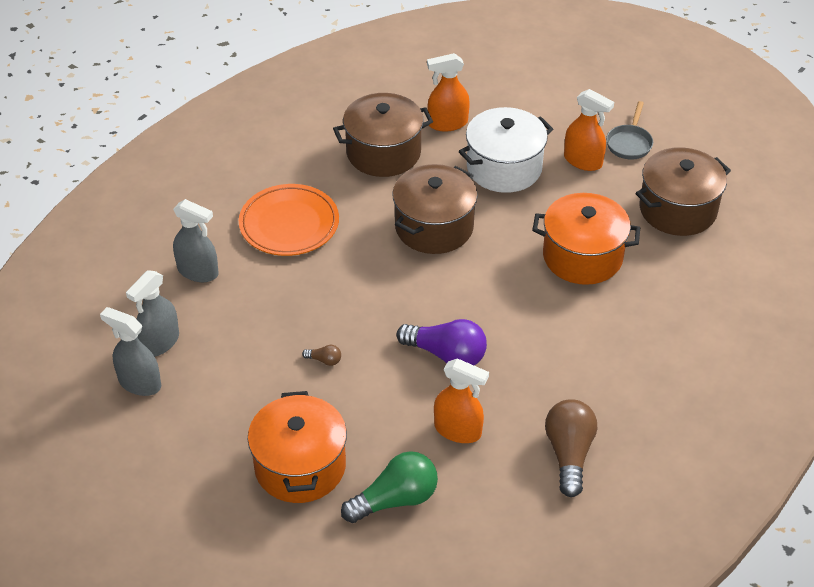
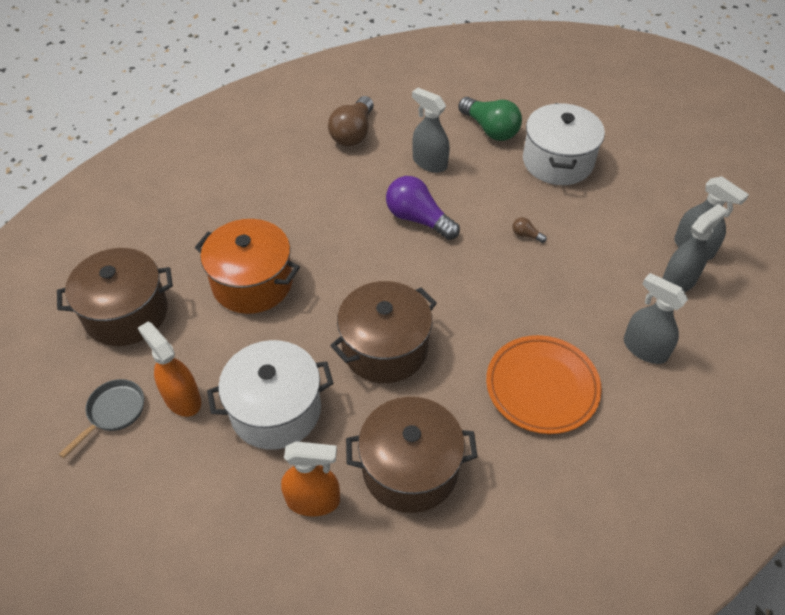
camera: 165 degrees left, 5 degrees up
(300, 466) = (558, 161): orange pot -> white pot
(395, 499) = (490, 129): green light bulb -> green light bulb turned 120 degrees counterclockwise
(458, 430) = (429, 162): orange spray bottle -> grey spray bottle

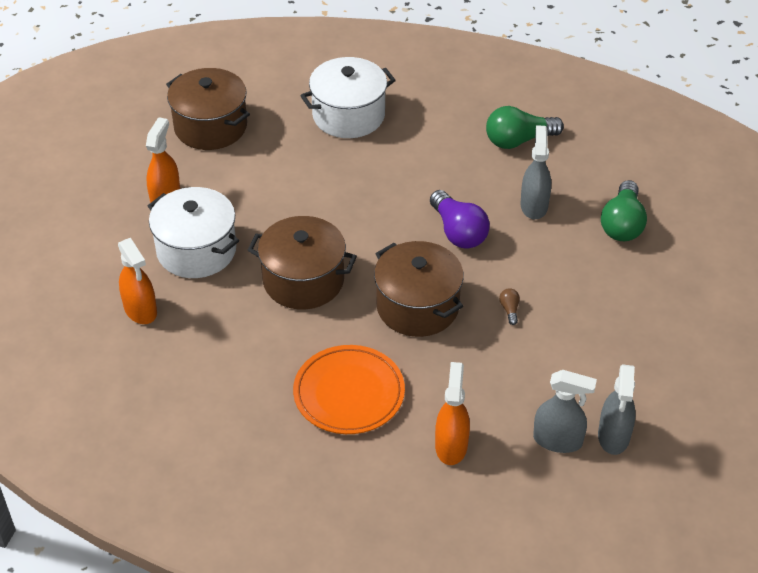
camera: 55 degrees right, 5 degrees down
(113, 412) = (127, 171): grey pan -> none
(252, 283) = (297, 173): orange pot -> none
(353, 133) = (518, 140): brown light bulb -> green light bulb
(410, 469) = (207, 349): brown pot -> brown pot (417, 306)
(418, 219) = (458, 232): purple light bulb -> purple light bulb turned 150 degrees clockwise
(558, 161) = (629, 290): white pot -> white pot (348, 115)
(644, 349) = (451, 446): grey spray bottle -> orange spray bottle

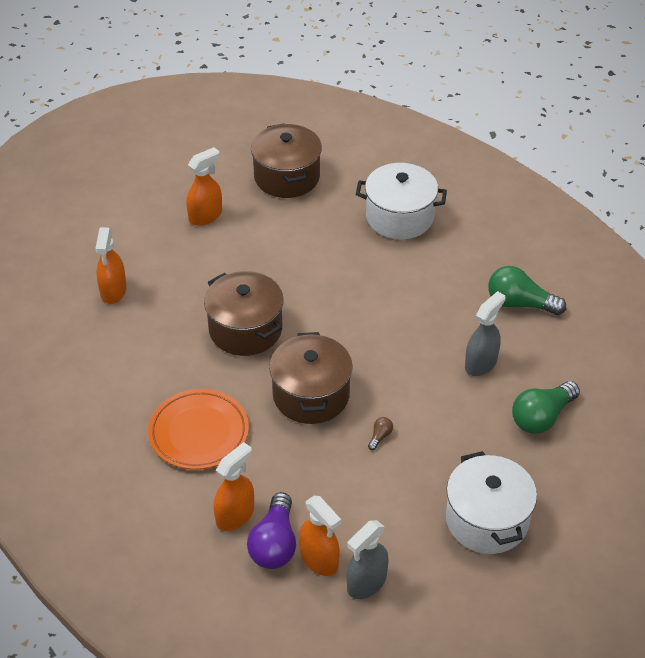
camera: 35 degrees right, 0 degrees up
(196, 250) = (191, 267): white pot -> white pot (487, 520)
(458, 232) = (398, 353): purple light bulb -> purple light bulb (274, 544)
(558, 440) = (319, 560): grey spray bottle -> orange spray bottle

